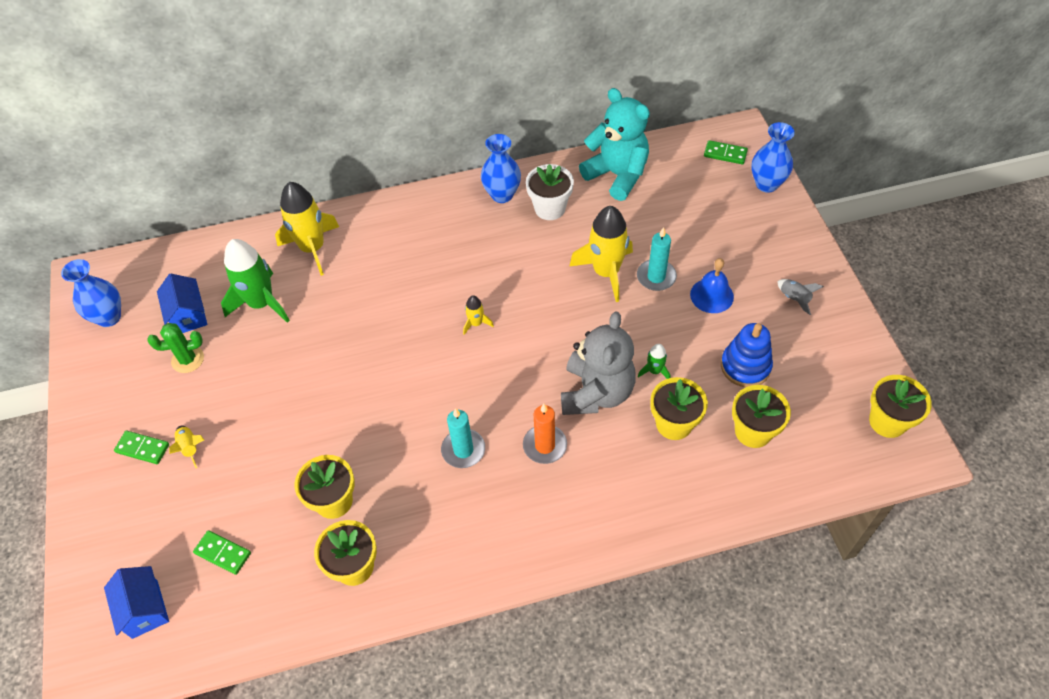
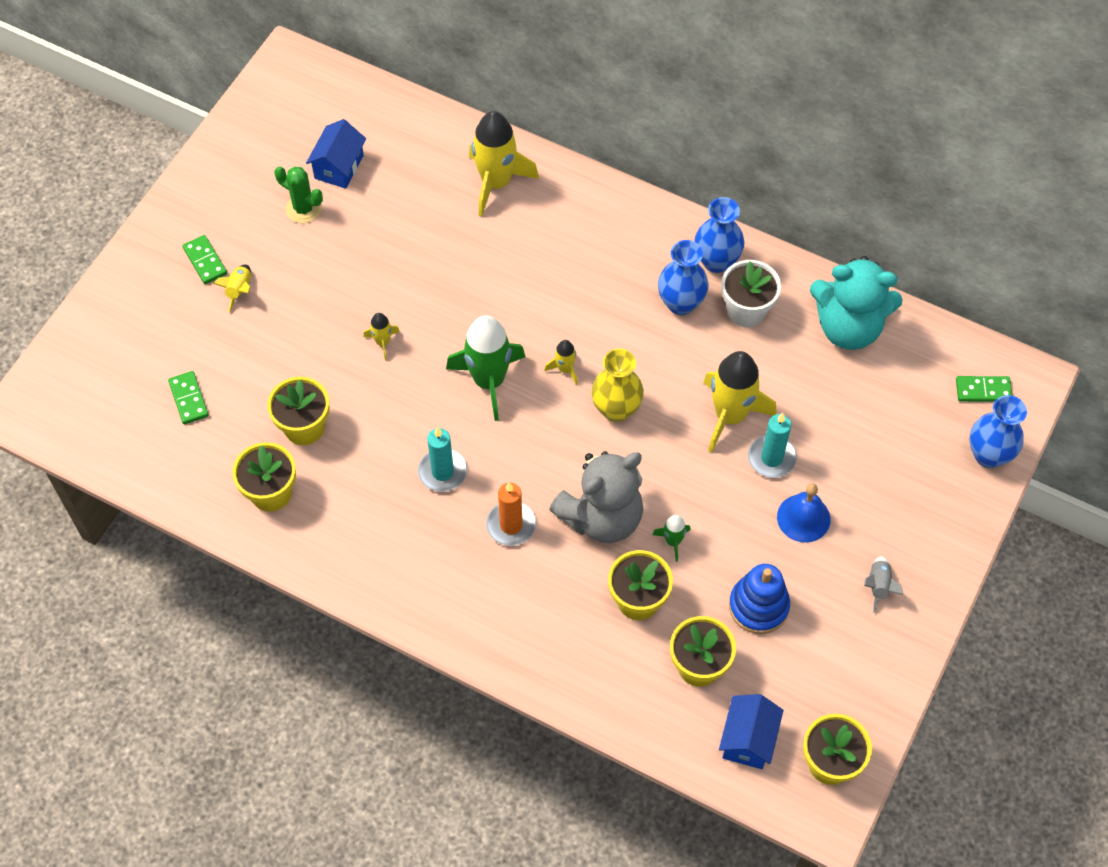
camera: 40 degrees right, 5 degrees up
(109, 317) = (276, 118): blue vase -> blue vase (680, 303)
(145, 609) = (100, 395): blue house -> blue house (748, 739)
(261, 303) = (406, 203): green rocket -> green rocket (489, 381)
(334, 401) = (383, 342): none -> yellow rocket
(534, 322) = (616, 409): none -> yellow vase
(617, 175) = (848, 327): turquoise teddy bear -> turquoise teddy bear turned 105 degrees clockwise
(725, 154) = (983, 390): green domino -> green domino turned 60 degrees counterclockwise

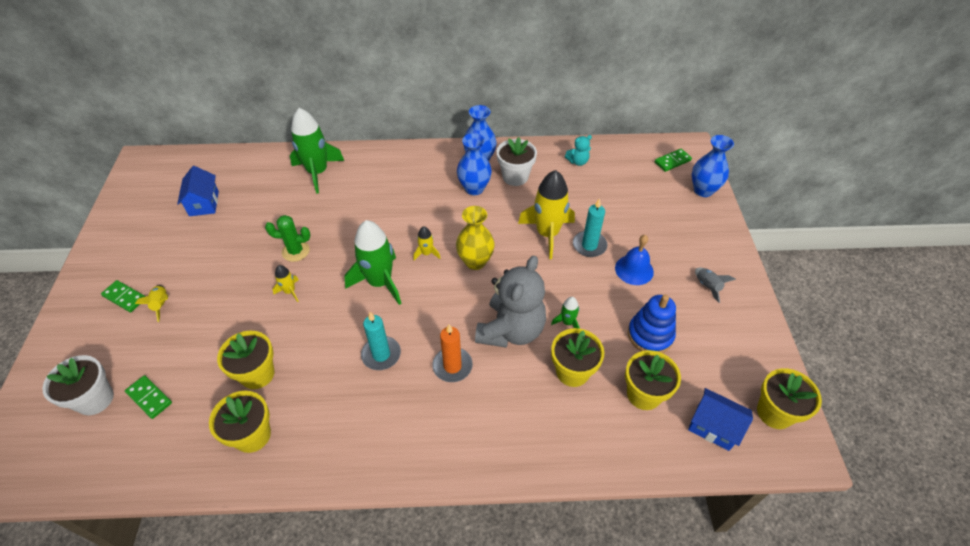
camera: 30 degrees left, 10 degrees down
(137, 373) = (95, 399): none -> white flower pot
(303, 209) = (189, 236): green cactus -> green cactus (295, 251)
(496, 183) = (318, 172): yellow rocket -> green rocket
(748, 739) = (713, 427): blue house -> blue house turned 45 degrees counterclockwise
(848, 327) = (577, 161): turquoise teddy bear -> turquoise teddy bear, size x0.43

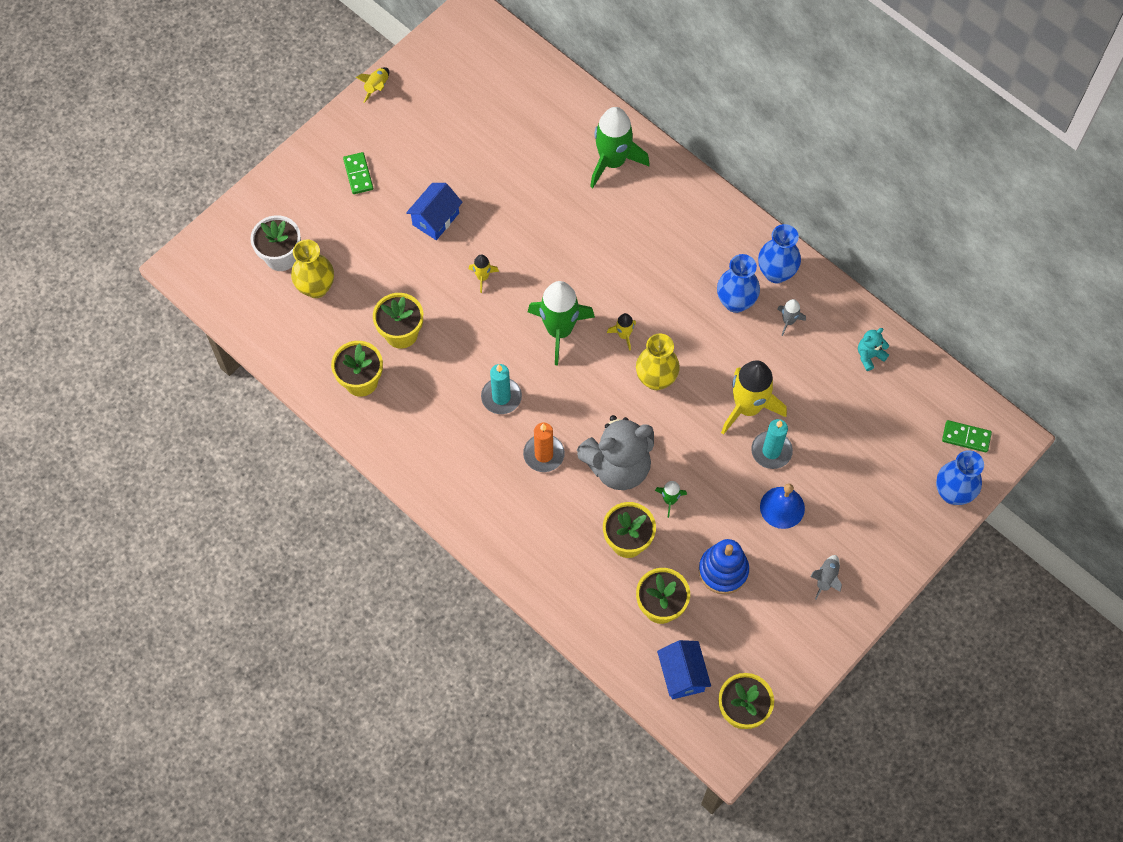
camera: 45 degrees right, 15 degrees up
(149, 398) = (316, 288): green domino -> yellow vase
(161, 305) = (379, 206): yellow rocket -> yellow rocket (377, 87)
(204, 203) = (487, 118): blue house -> blue house (435, 219)
(295, 251) = (520, 239): green cactus -> none
(515, 177) = (788, 321): white flower pot -> grey rocket
(577, 161) = (869, 356): turquoise teddy bear -> turquoise teddy bear turned 120 degrees clockwise

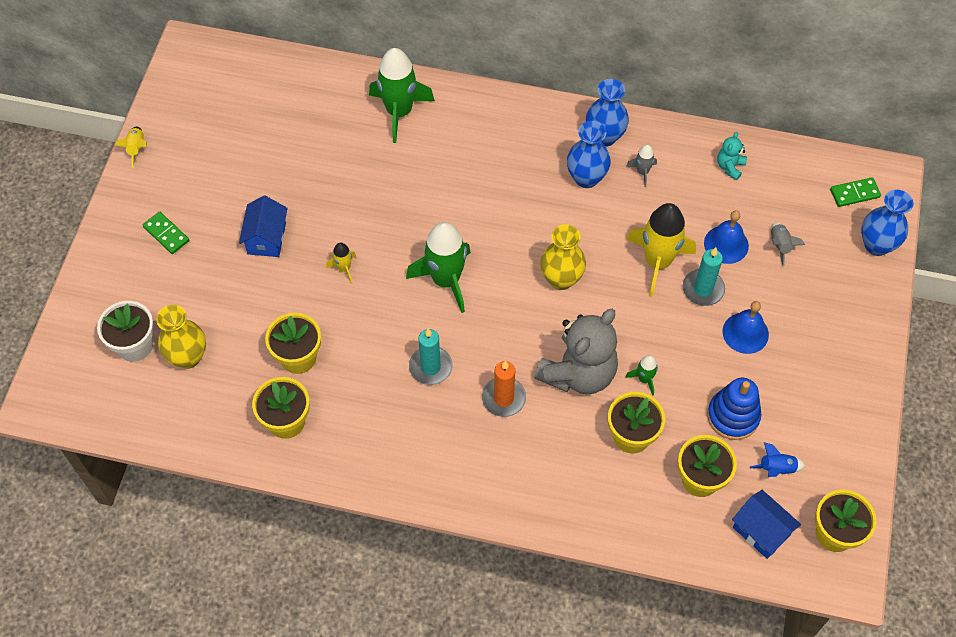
camera: 30 degrees left, 5 degrees down
(624, 335) = (507, 255): yellow rocket -> none
(730, 633) = (776, 468): none -> blue rocket
(818, 423) = (726, 244): none -> blue bell
(826, 578) = (825, 374): grey rocket -> grey rocket (780, 245)

